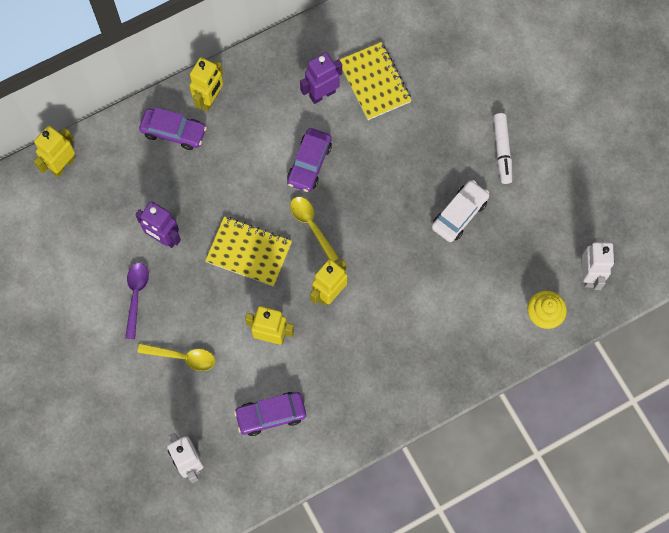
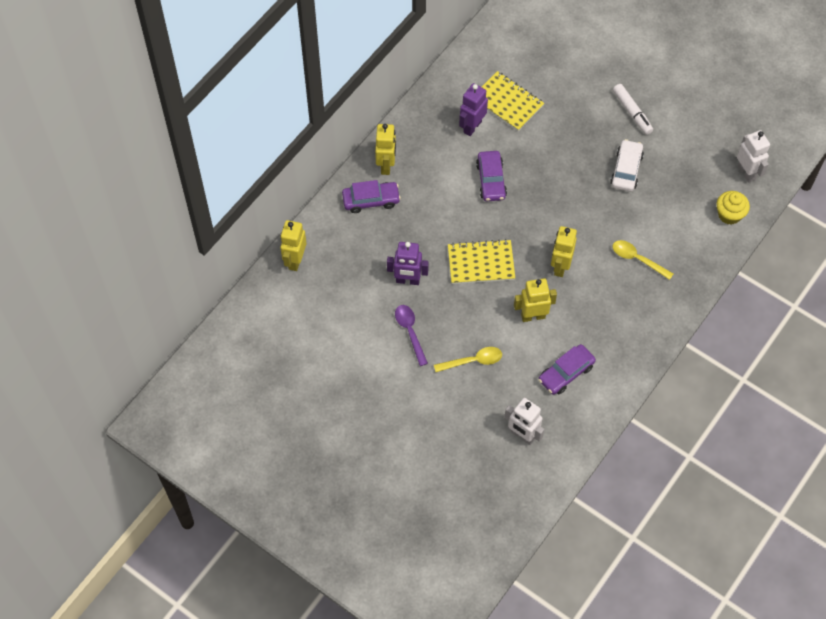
camera: 25 degrees left, 10 degrees down
(311, 225) = (518, 224): yellow spoon -> yellow spoon (637, 259)

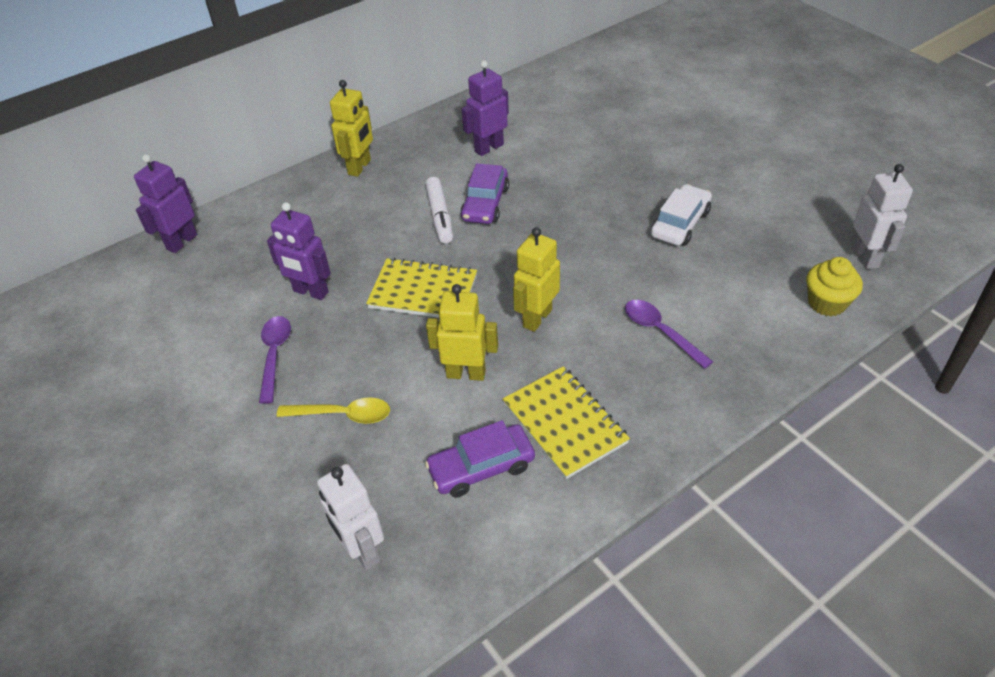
camera: 20 degrees right, 15 degrees down
(295, 260) = (181, 242): yellow robot -> purple robot
(371, 200) = (318, 198): purple car -> none
(507, 102) = (545, 132): yellow notebook -> yellow notebook (564, 423)
(632, 112) = (709, 166): white marker -> white marker (439, 216)
(637, 259) = (660, 332): yellow spoon -> purple spoon

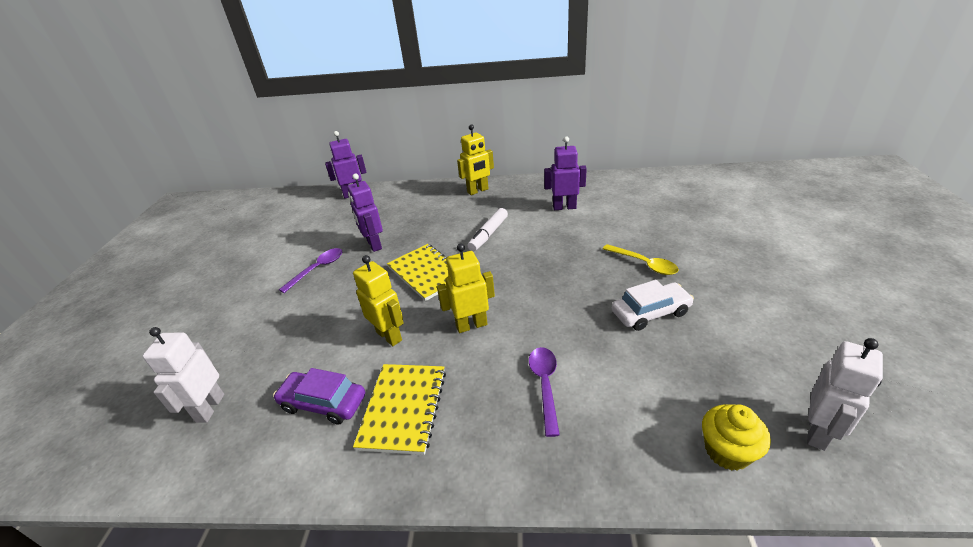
camera: 40 degrees right, 10 degrees down
(343, 415) = (303, 320): yellow spoon -> yellow spoon (644, 264)
(485, 203) = (524, 238): purple car -> none

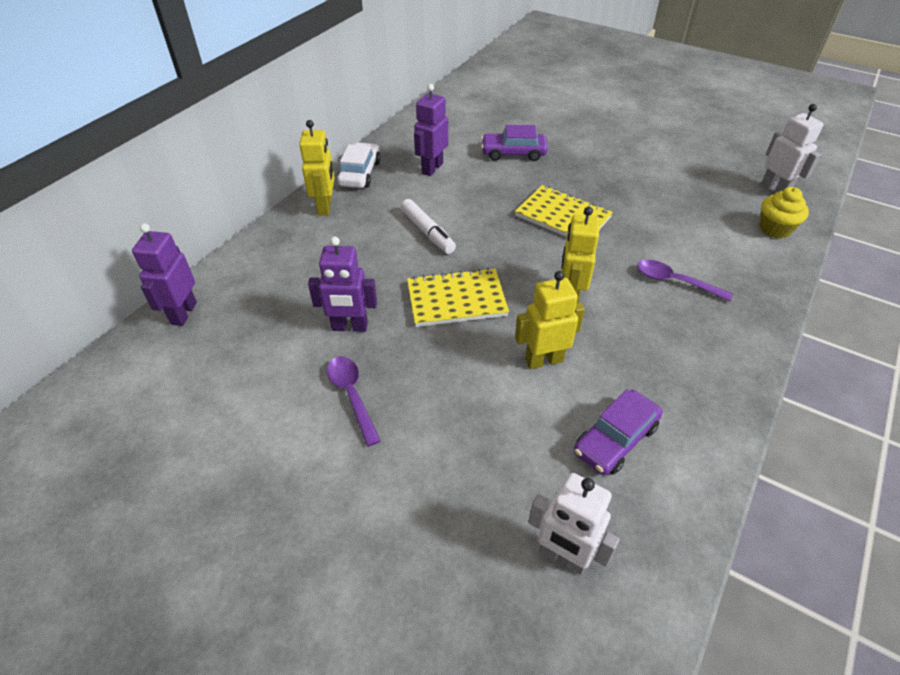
camera: 65 degrees left, 10 degrees up
(403, 408) = (656, 378): yellow notebook -> yellow notebook (563, 217)
(632, 231) = (513, 153): none -> purple car
(644, 264) = (565, 169): yellow spoon -> none
(650, 312) = (627, 195): white car -> white car (360, 173)

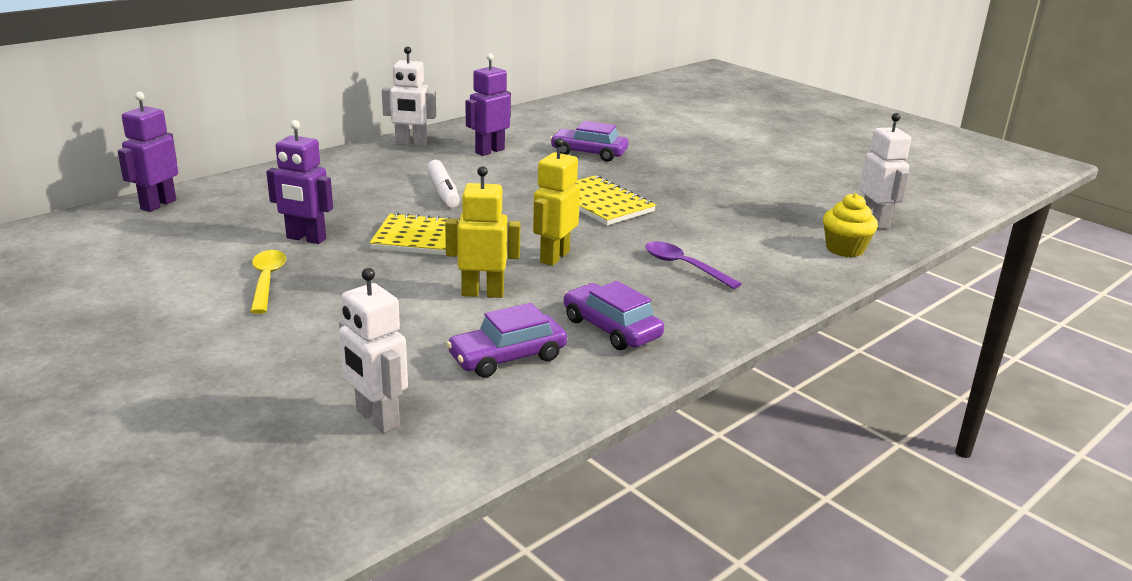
camera: 15 degrees right, 20 degrees down
(325, 207) = (355, 160): yellow robot -> none
(352, 395) = (267, 281): purple spoon -> yellow spoon
(360, 173) = (411, 144): white car -> white robot
(670, 377) = (611, 328): none -> purple car

